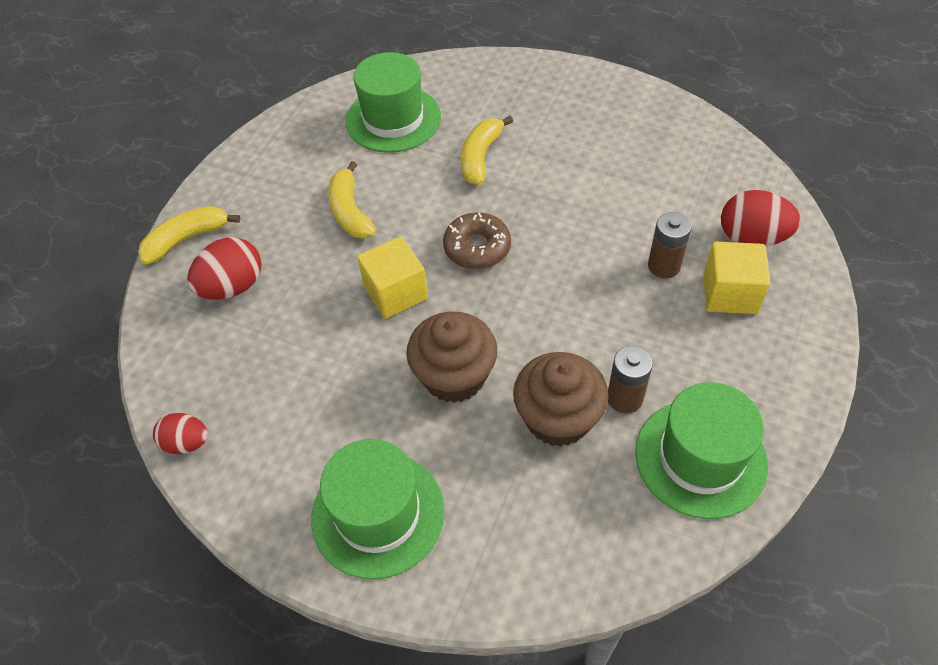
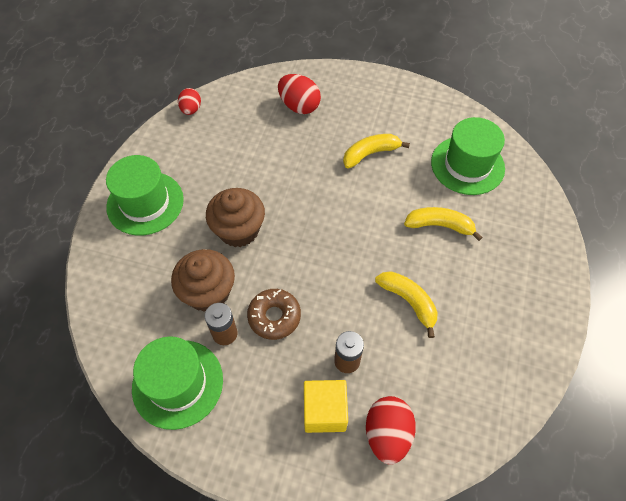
camera: 80 degrees right, 5 degrees up
(186, 239) = (333, 76): yellow banana -> yellow banana (408, 301)
(395, 292) = (303, 189): yellow cube -> none
(477, 247) = (348, 232): brown donut -> brown donut (274, 317)

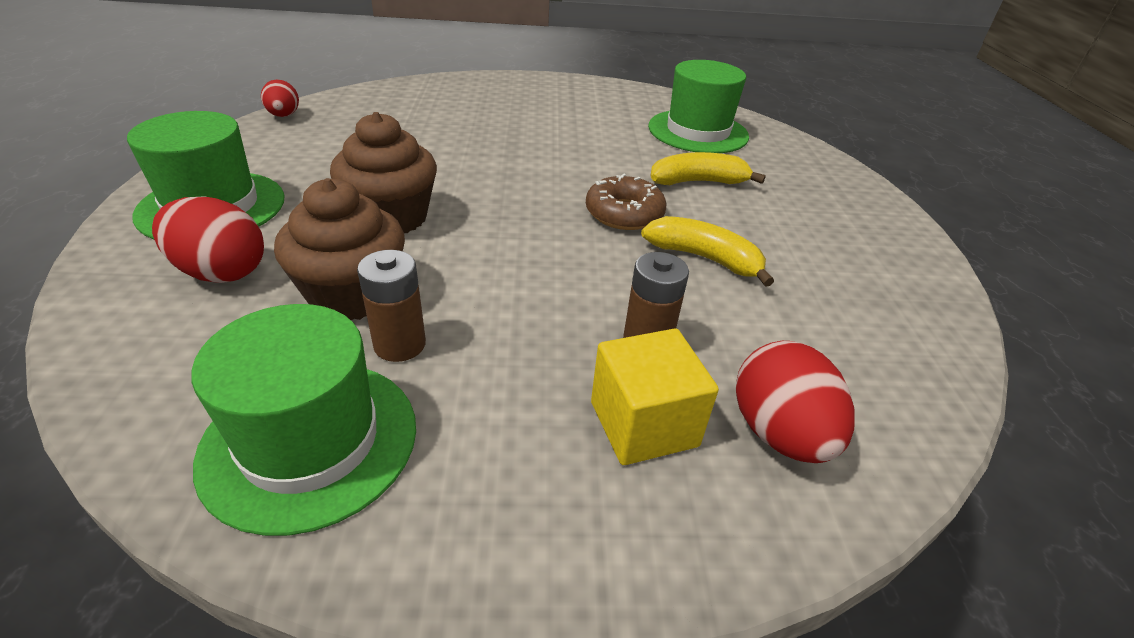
camera: 20 degrees left, 20 degrees down
(274, 317) = (490, 307): brown donut -> brown donut (624, 214)
(299, 106) = (449, 104): red egg -> red egg (221, 272)
(370, 154) = (566, 132): yellow banana -> none

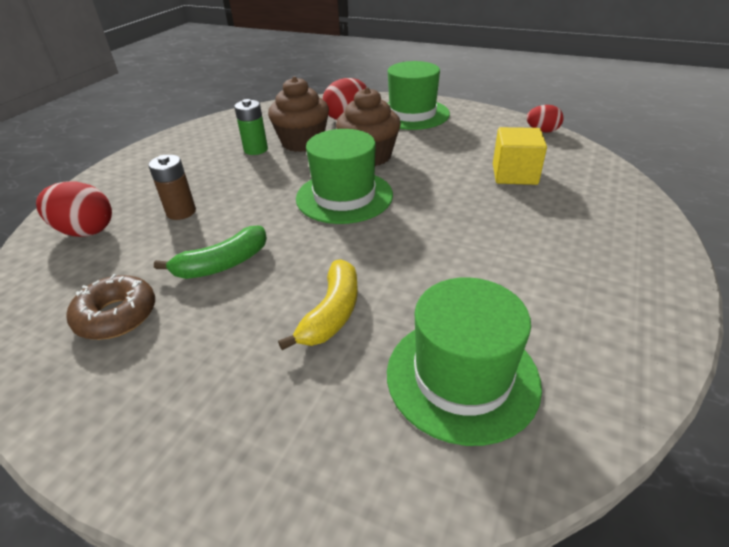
camera: 120 degrees right, 0 degrees up
(310, 441) = (224, 132): green hat -> green hat (344, 196)
(400, 344) = (256, 150): brown battery -> green battery
(624, 214) = (310, 245): brown donut -> brown donut (117, 315)
(643, 424) = (141, 196): yellow cube -> yellow cube (514, 174)
(704, 258) = (223, 264): yellow banana -> green banana

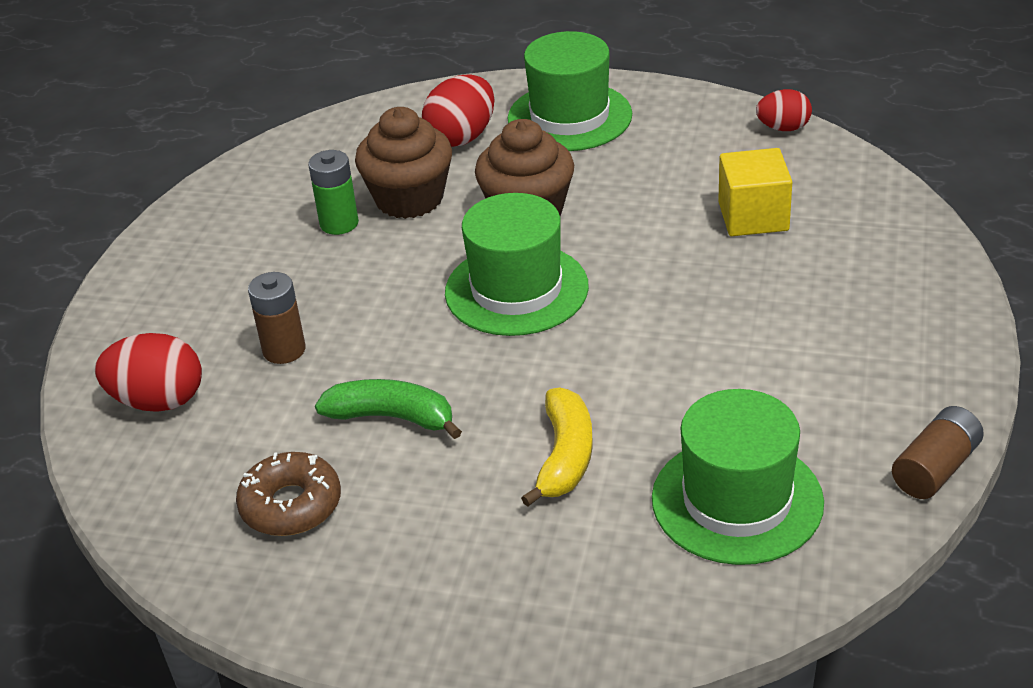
camera: 10 degrees left, 0 degrees up
(223, 264) = (392, 417): green banana -> green banana turned 120 degrees counterclockwise
(650, 380) = (935, 468): none -> brown battery

